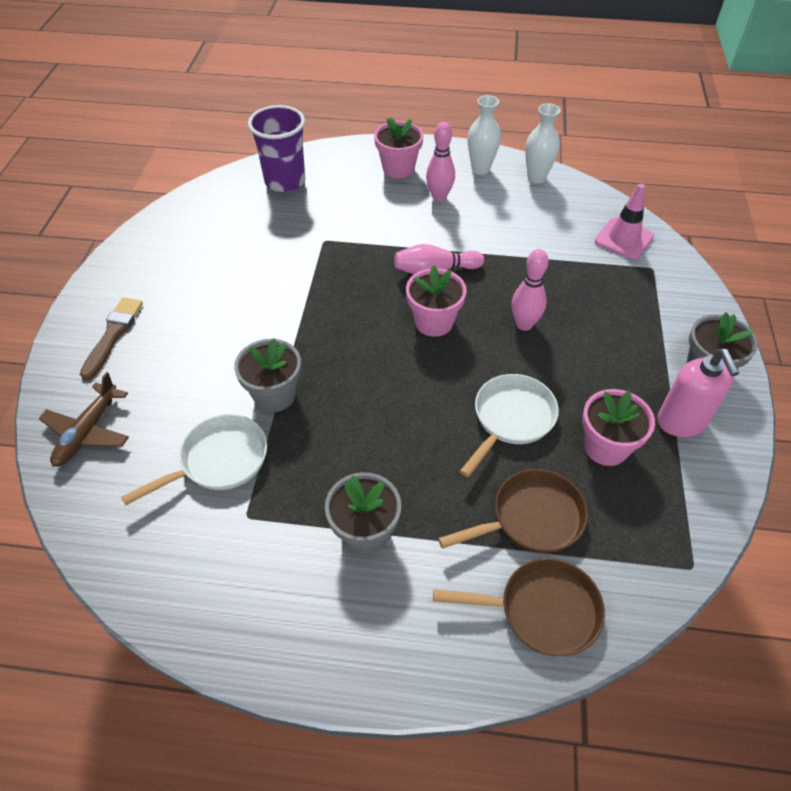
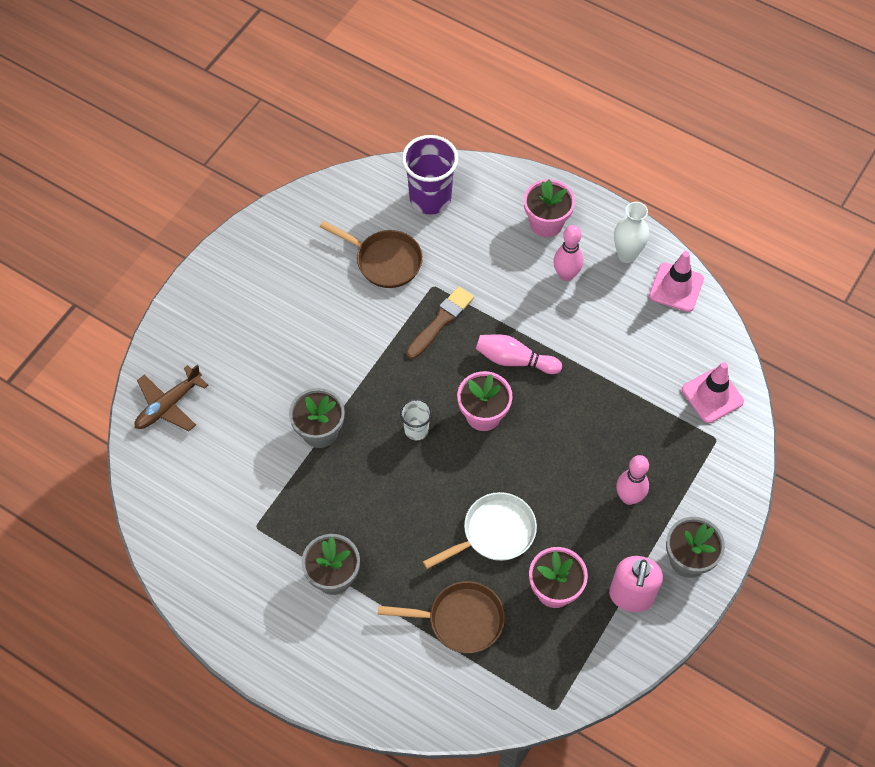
camera: 25 degrees right, 10 degrees up
(113, 335) = (217, 319): brown brush -> brown brush (441, 321)
(219, 461) = (254, 472): white pan -> none
(375, 358) = (416, 430): none -> white cup
(524, 324) = (560, 449): pink bowling pin -> pink bowling pin (629, 497)
(536, 178) = (676, 287): white vase -> pink traffic cone
(541, 610) = (426, 688): brown pan -> brown pan (384, 261)

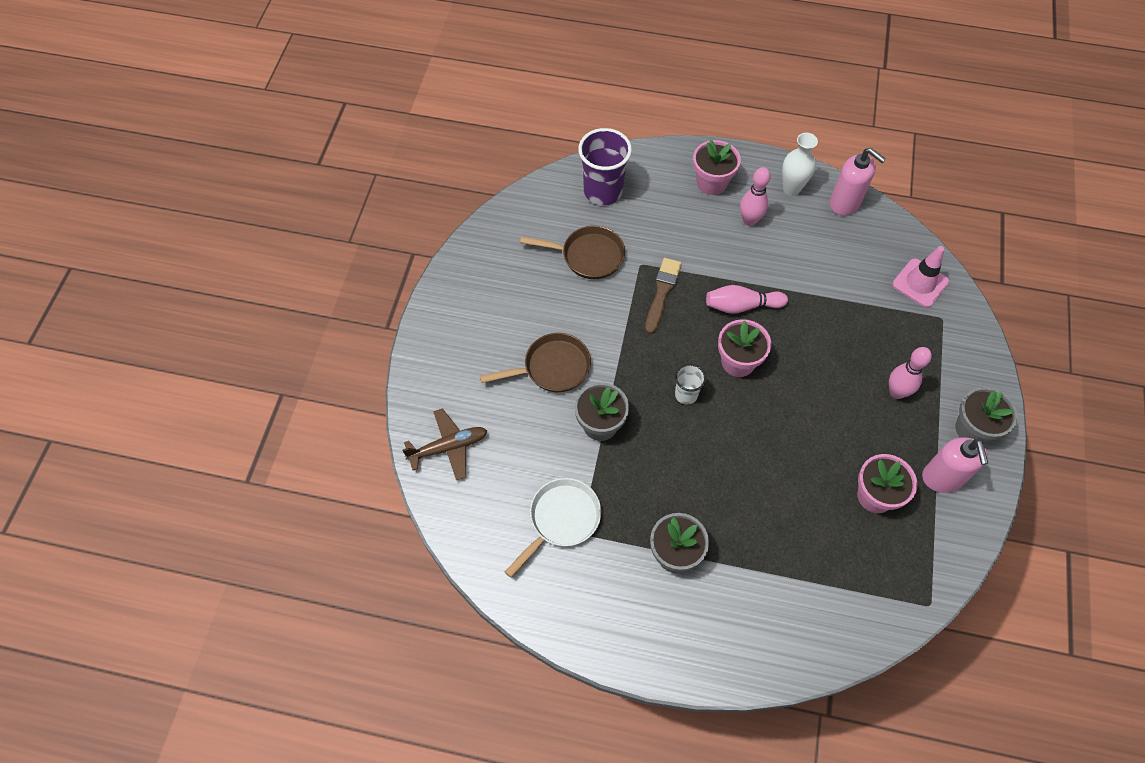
camera: 20 degrees left, 0 degrees up
(168, 405) = (448, 447): brown plane -> brown plane turned 135 degrees counterclockwise
(460, 620) = (807, 553): brown pan -> brown pan (552, 368)
(494, 533) = (798, 463): white pan -> white pan (561, 520)
(676, 287) = (845, 203): pink traffic cone -> pink soap dispenser

